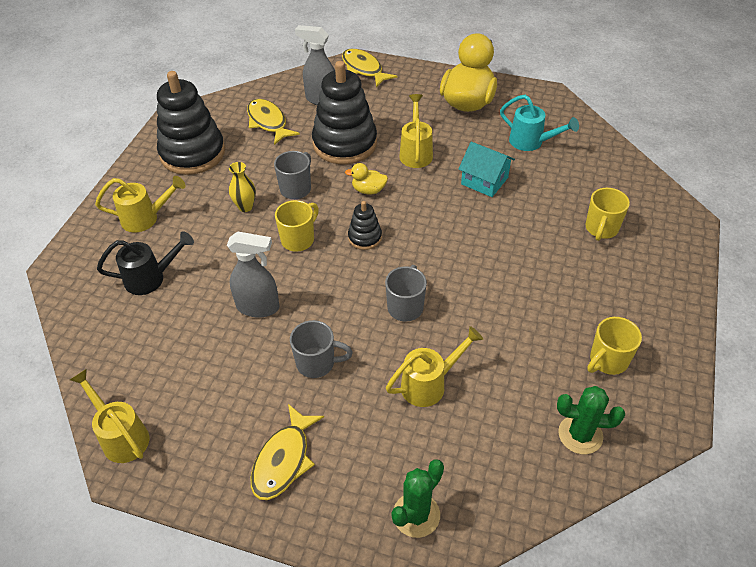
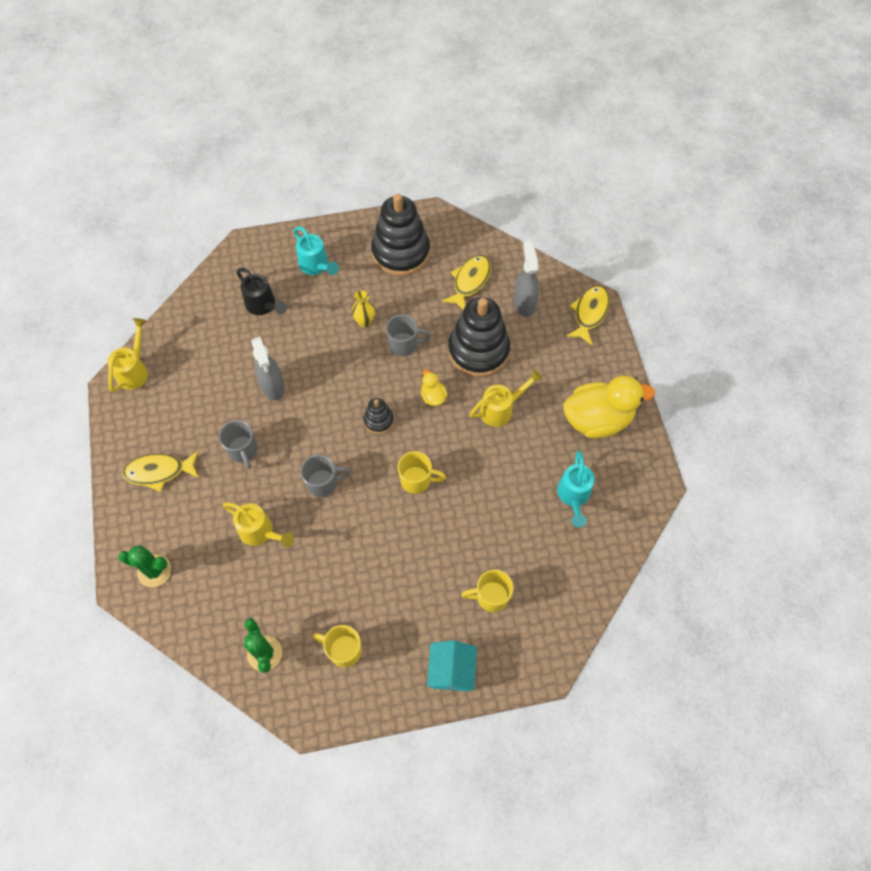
camera: 60 degrees right, 15 degrees up
(145, 218) = (316, 266): yellow watering can -> turquoise watering can
(298, 239) = (351, 376): yellow mug -> yellow mug (417, 480)
(484, 181) = (497, 479): turquoise house -> turquoise house (451, 670)

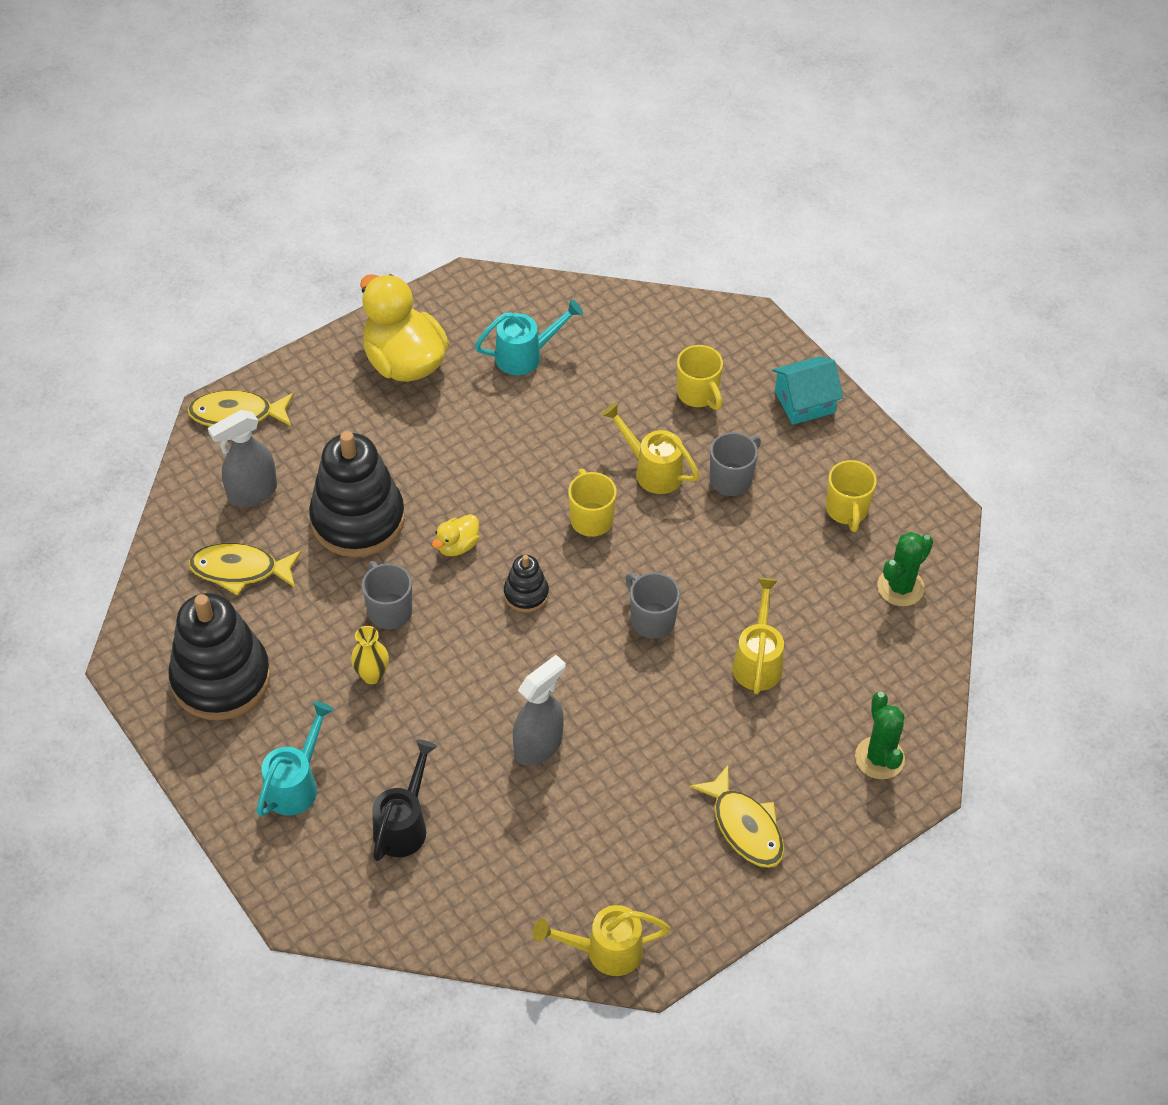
camera: 115 degrees left, 10 degrees down
(243, 451) = (656, 736): grey mug -> grey mug (732, 479)
(501, 409) = (439, 464): yellow watering can -> yellow watering can (652, 470)

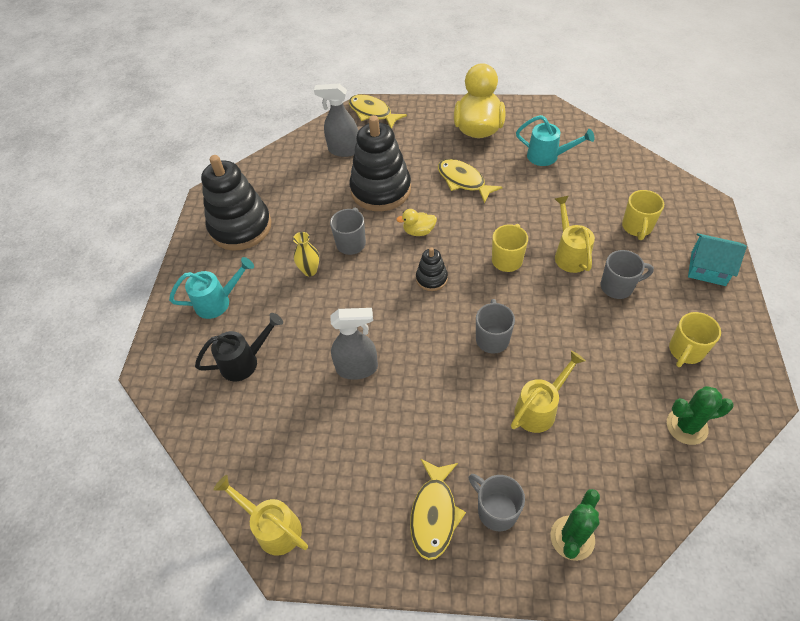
camera: 45 degrees right, 0 degrees up
(240, 570) = (302, 182): yellow fish -> yellow fish (463, 181)
(796, 782) = (496, 510): none -> grey mug

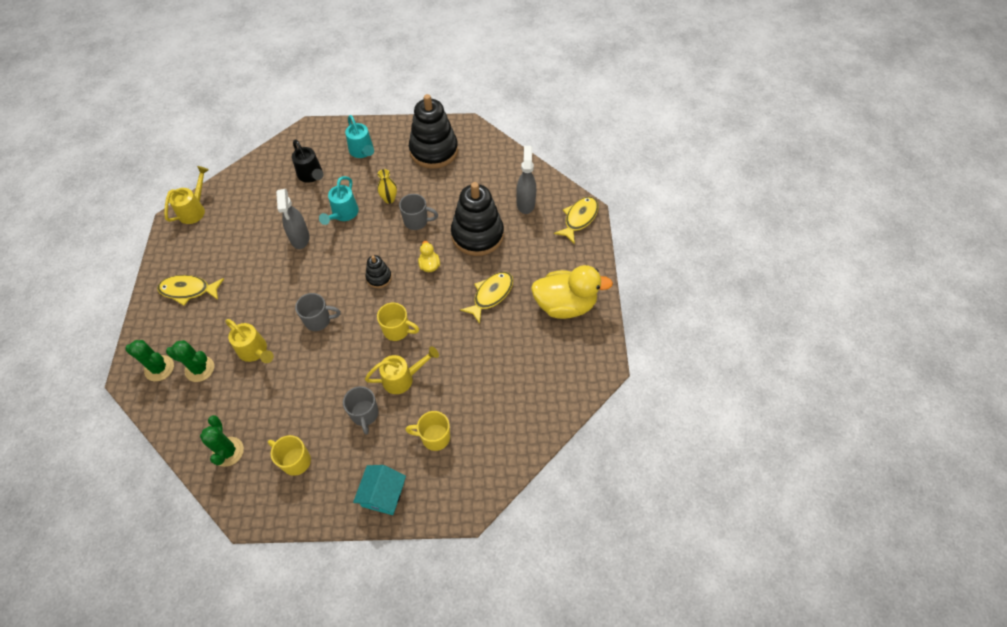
camera: 80 degrees right, 5 degrees up
(496, 510) = (185, 324): grey mug -> none
(547, 156) = (528, 364): turquoise watering can -> turquoise watering can (343, 214)
(570, 478) = (199, 369): none -> green cactus

